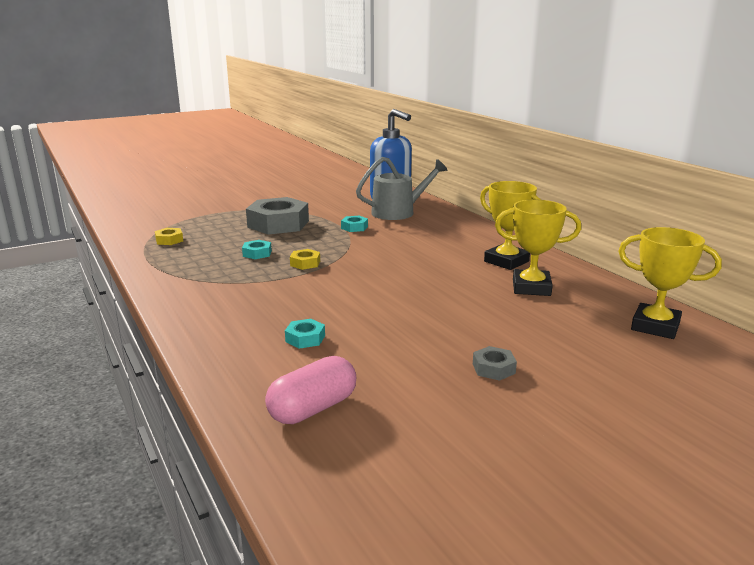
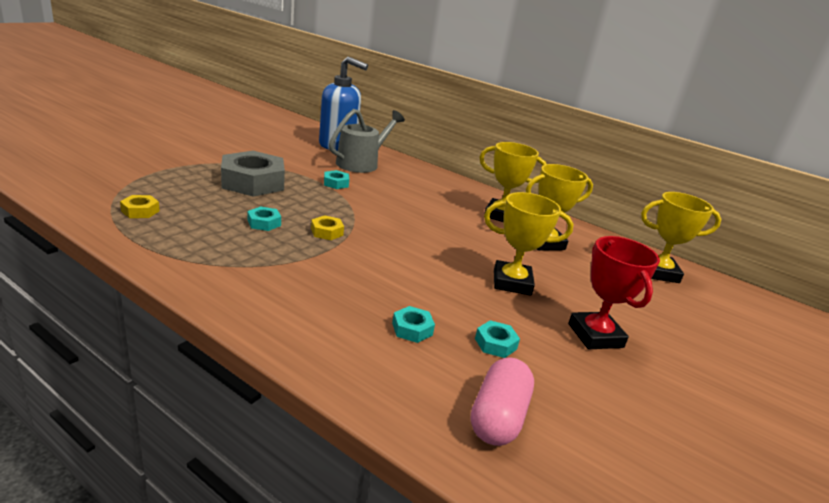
camera: 30 degrees left, 5 degrees up
(373, 359) = (495, 344): none -> turquoise nut
(449, 316) = (512, 282): none -> yellow trophy
(493, 368) = (595, 335): grey nut -> red trophy

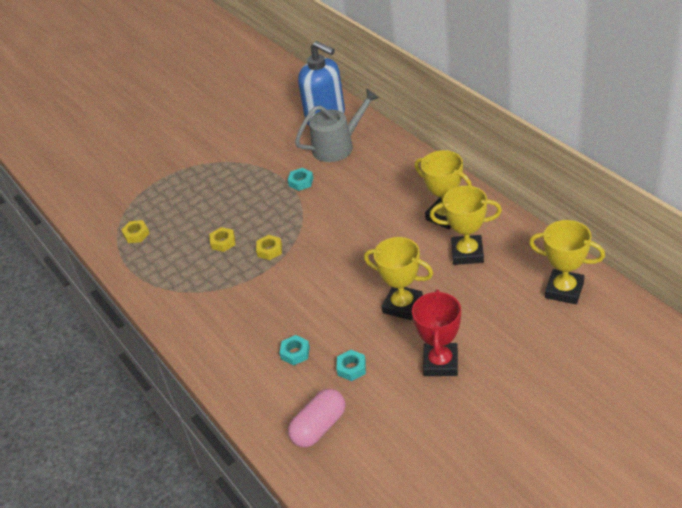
camera: 30 degrees right, 15 degrees up
(253, 182) = (228, 188): grey nut -> none
(264, 223) = (223, 242): turquoise nut -> yellow nut

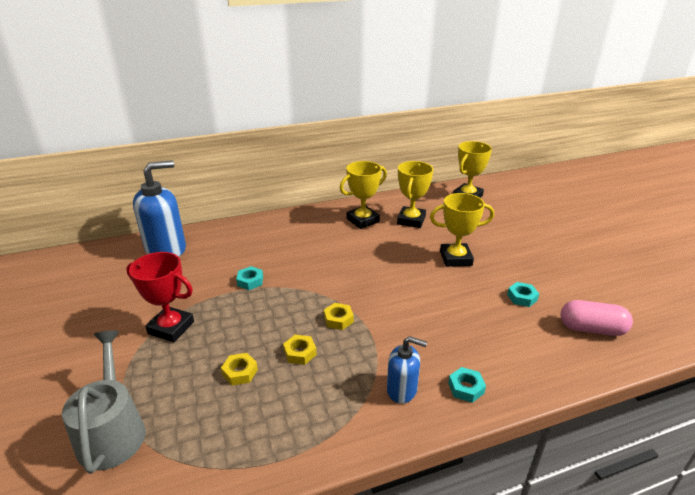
camera: 80 degrees left, 10 degrees down
(136, 234) = (217, 439): yellow nut -> yellow nut (240, 372)
(200, 308) = (402, 390): none -> blue soap dispenser
(295, 353) = (495, 327): turquoise nut -> turquoise nut (466, 388)
(319, 427) = (591, 329): pink capsule -> pink capsule turned 45 degrees counterclockwise
(338, 146) = (219, 251): grey watering can -> grey watering can (112, 431)
(402, 305) = (455, 258): yellow trophy -> yellow trophy turned 45 degrees clockwise
(440, 363) = (525, 254): red trophy -> red trophy (171, 328)

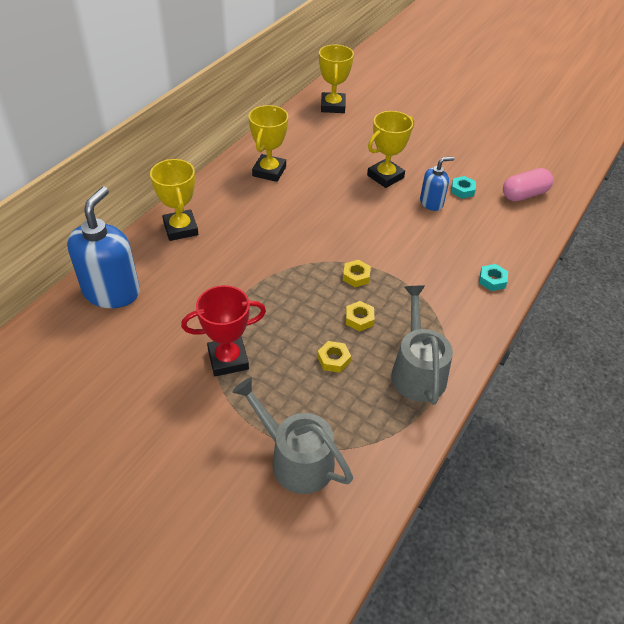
camera: 40 degrees left, 15 degrees up
(250, 281) = (242, 281): turquoise nut -> none
(294, 425) = (417, 371): none -> grey watering can
(402, 390) = (456, 305): blue soap dispenser -> blue soap dispenser (431, 203)
(411, 220) = (311, 153): yellow trophy -> yellow trophy (180, 229)

